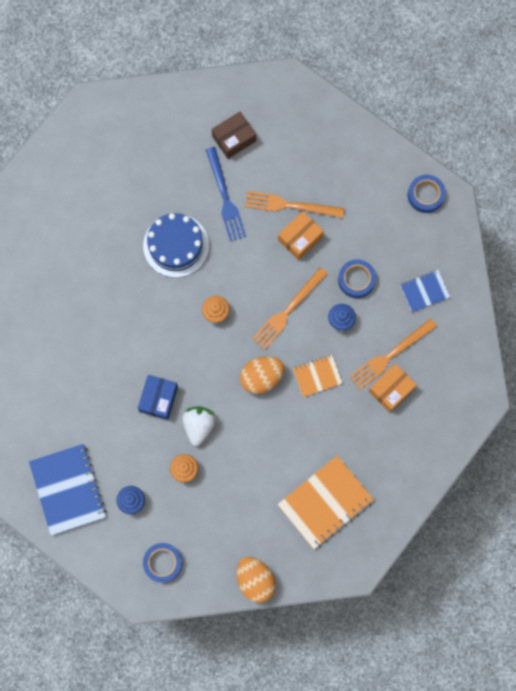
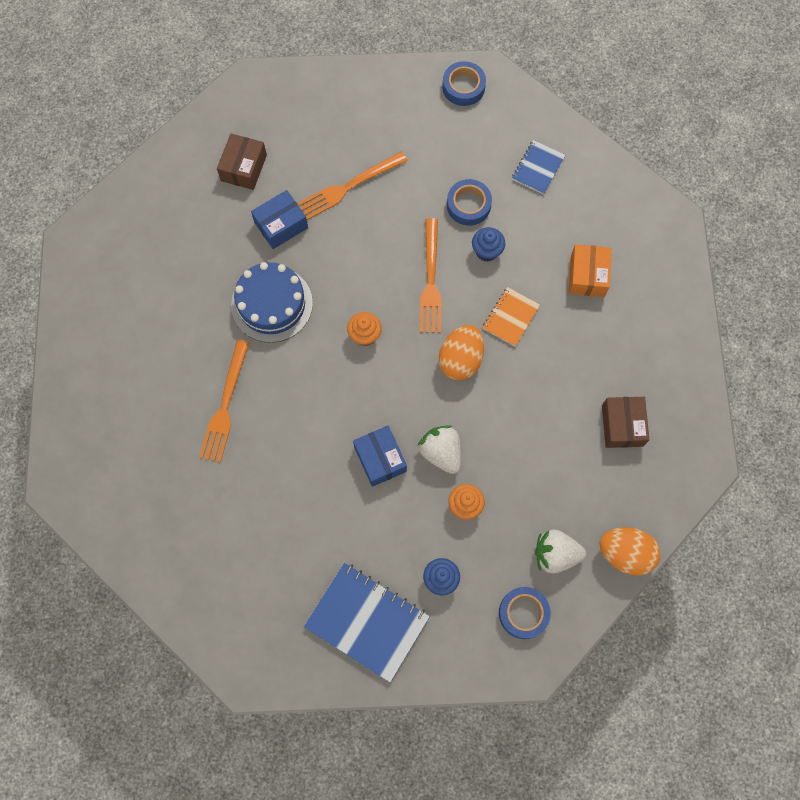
camera: 40 degrees left, 5 degrees down
(213, 545) = (555, 554): none -> white strawberry
(225, 197) = (281, 225): blue fork -> blue box
(300, 238) = (384, 208): orange box -> none
(325, 502) = (622, 425): orange notebook -> brown box
(390, 355) = (559, 246): orange fork -> orange fork (225, 404)

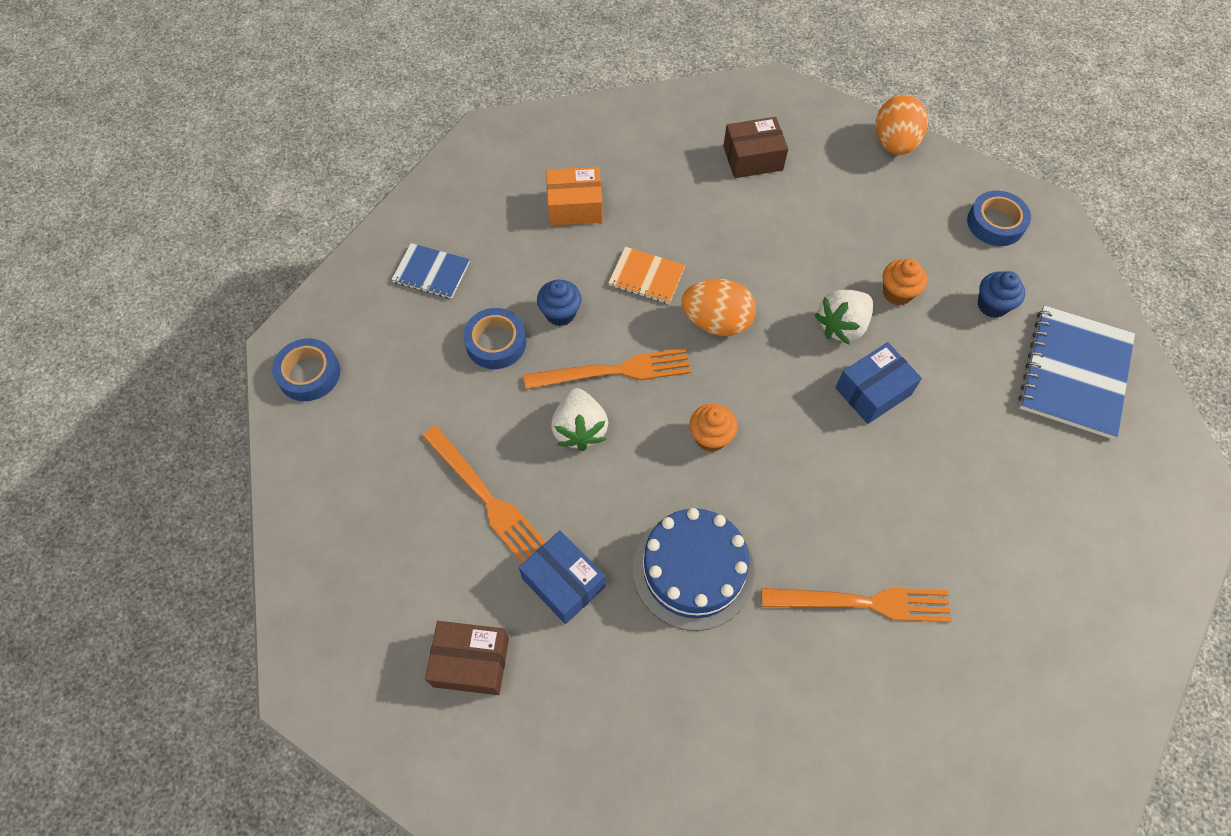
camera: 100 degrees left, 10 degrees down
(555, 554) = (919, 202): white strawberry -> white strawberry (579, 429)

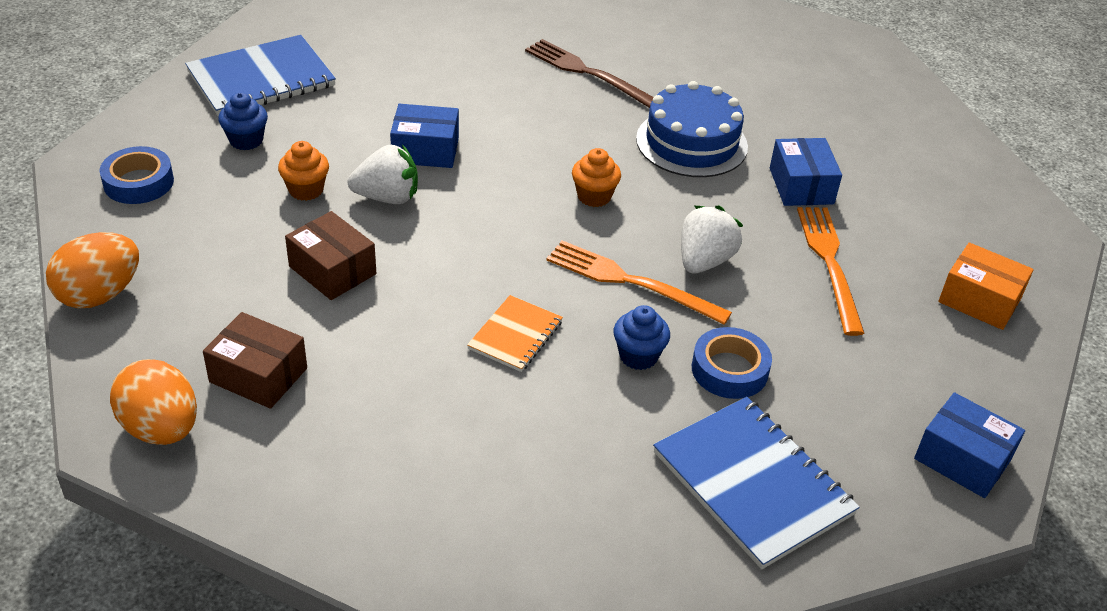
camera: 145 degrees left, 20 degrees down
(309, 374) = (962, 459): blue tape -> blue box
(431, 272) = (752, 483): blue notebook -> blue notebook, size x1.82
(471, 662) = (908, 185): brown box -> brown box (332, 270)
(575, 206) = (517, 452): orange box -> orange box (979, 300)
(646, 277) = (515, 335): orange notebook -> orange notebook turned 60 degrees clockwise
(716, 322) = (493, 262): orange egg -> orange egg (161, 428)
(862, 603) = (588, 73): orange fork -> brown fork

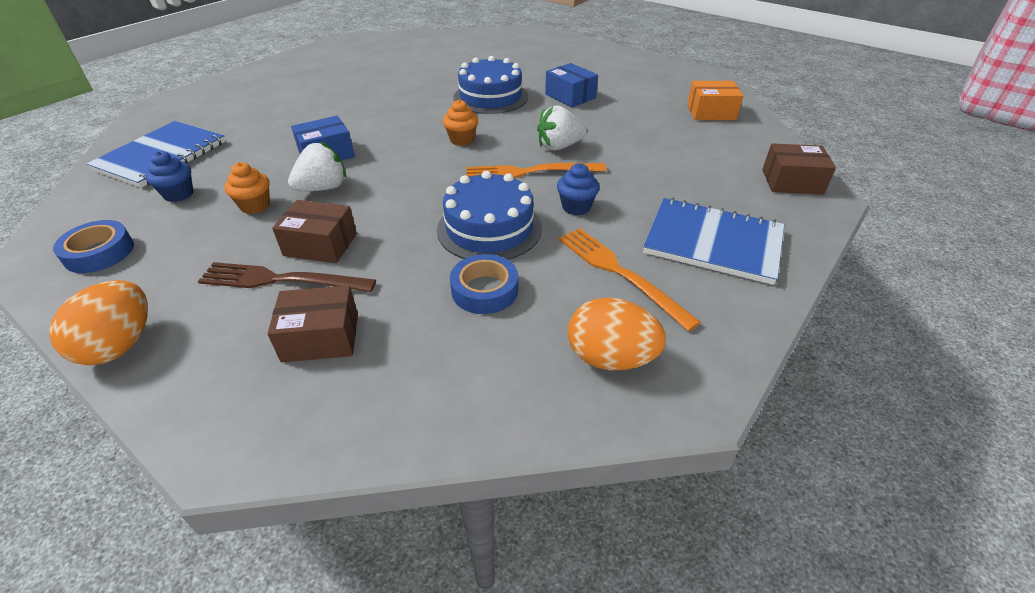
camera: 30 degrees left, 0 degrees up
(161, 428) = (264, 419): orange egg -> orange egg (610, 358)
(515, 335) = (489, 228): orange notebook -> blue cake
(588, 73) = (396, 85): brown fork -> brown fork (282, 280)
(704, 261) = (559, 146): white strawberry -> white strawberry turned 105 degrees counterclockwise
(729, 370) = (633, 192): blue tape -> blue tape (484, 290)
(830, 264) = (624, 123): orange fork -> orange fork (620, 273)
(962, 459) = (792, 182): blue box -> brown box

